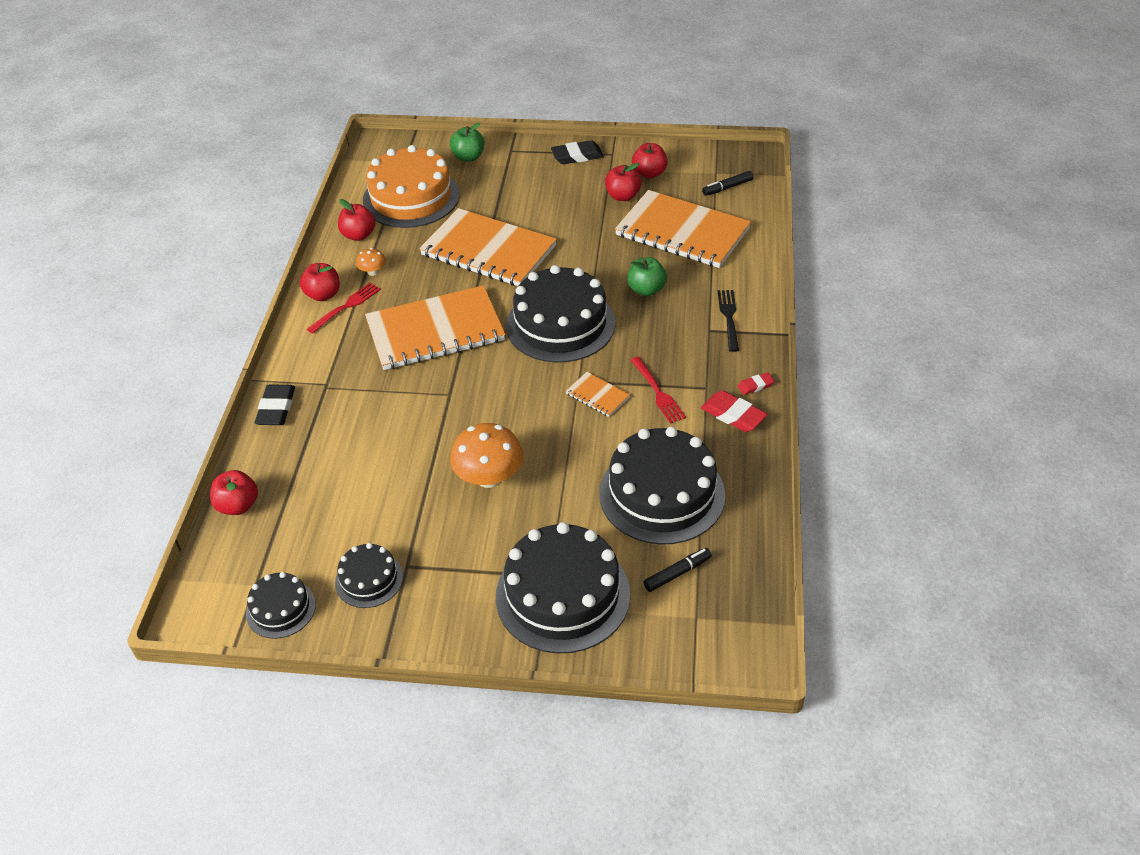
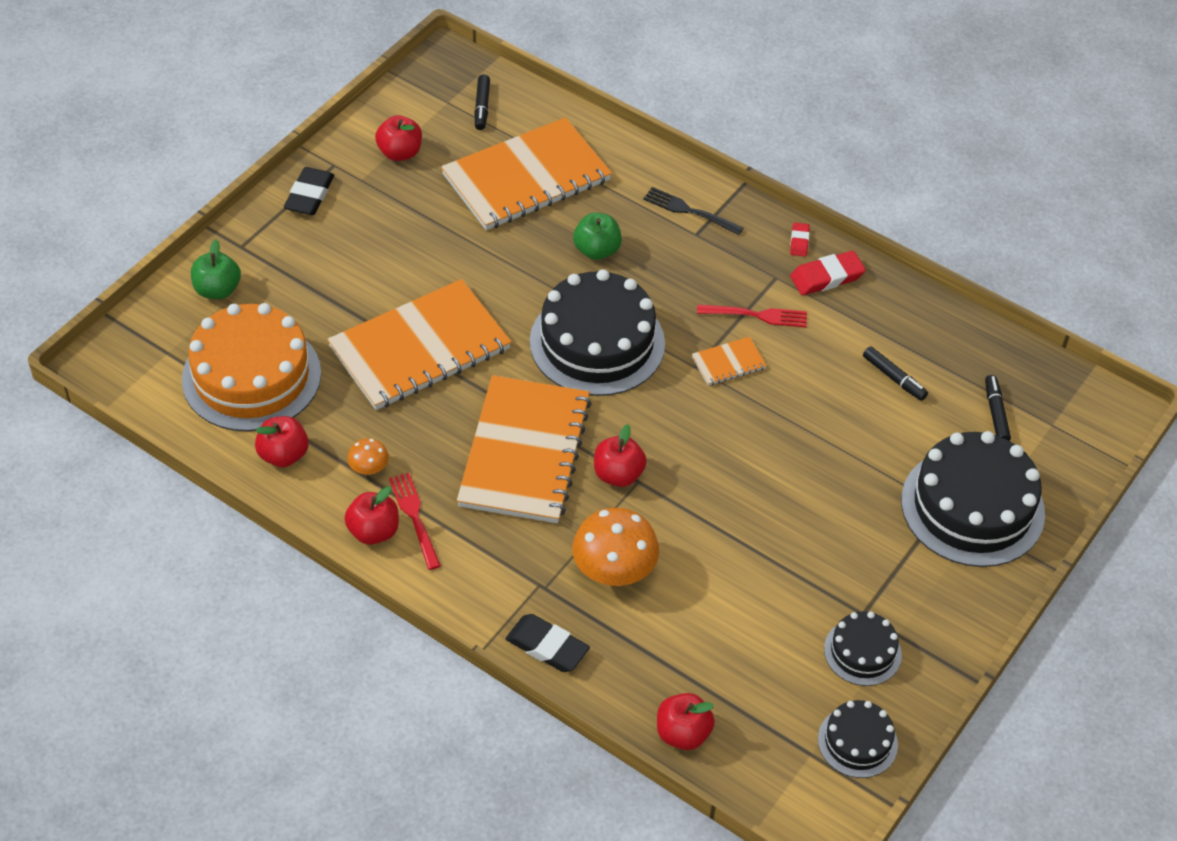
camera: 65 degrees left, 5 degrees up
(489, 477) = (785, 498): orange mushroom -> orange mushroom (614, 570)
(623, 196) = (421, 193): red apple -> red apple (618, 474)
(662, 494) = (893, 378): black cake -> black marker

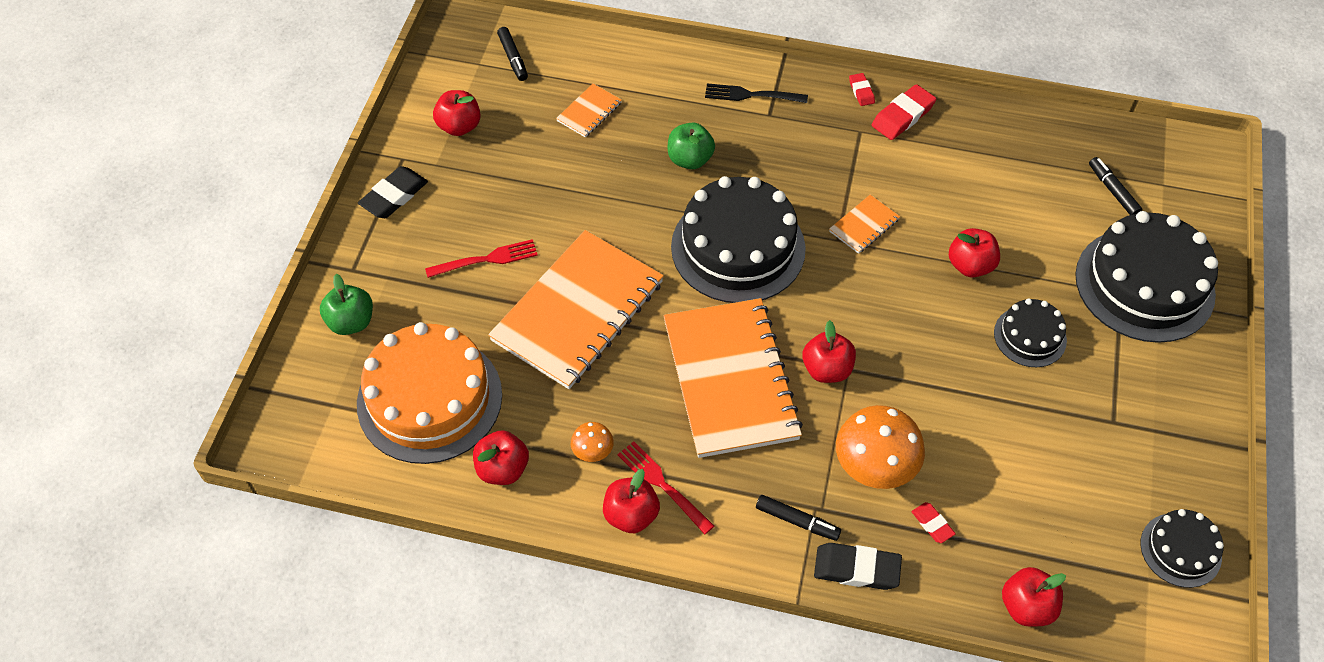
camera: 20 degrees left, 5 degrees up
(309, 195) = (394, 196): black eraser -> black eraser turned 45 degrees clockwise
(526, 177) = (589, 112): orange notebook -> orange notebook, size x0.42
(638, 636) = (932, 524): none -> red eraser
(757, 315) = (864, 172): red fork -> red fork (487, 259)
(809, 432) = (970, 265): none -> red apple
(862, 652) = (1134, 459): black cake -> black cake (1030, 336)
(893, 378) = (1011, 189): black marker -> black marker (797, 521)

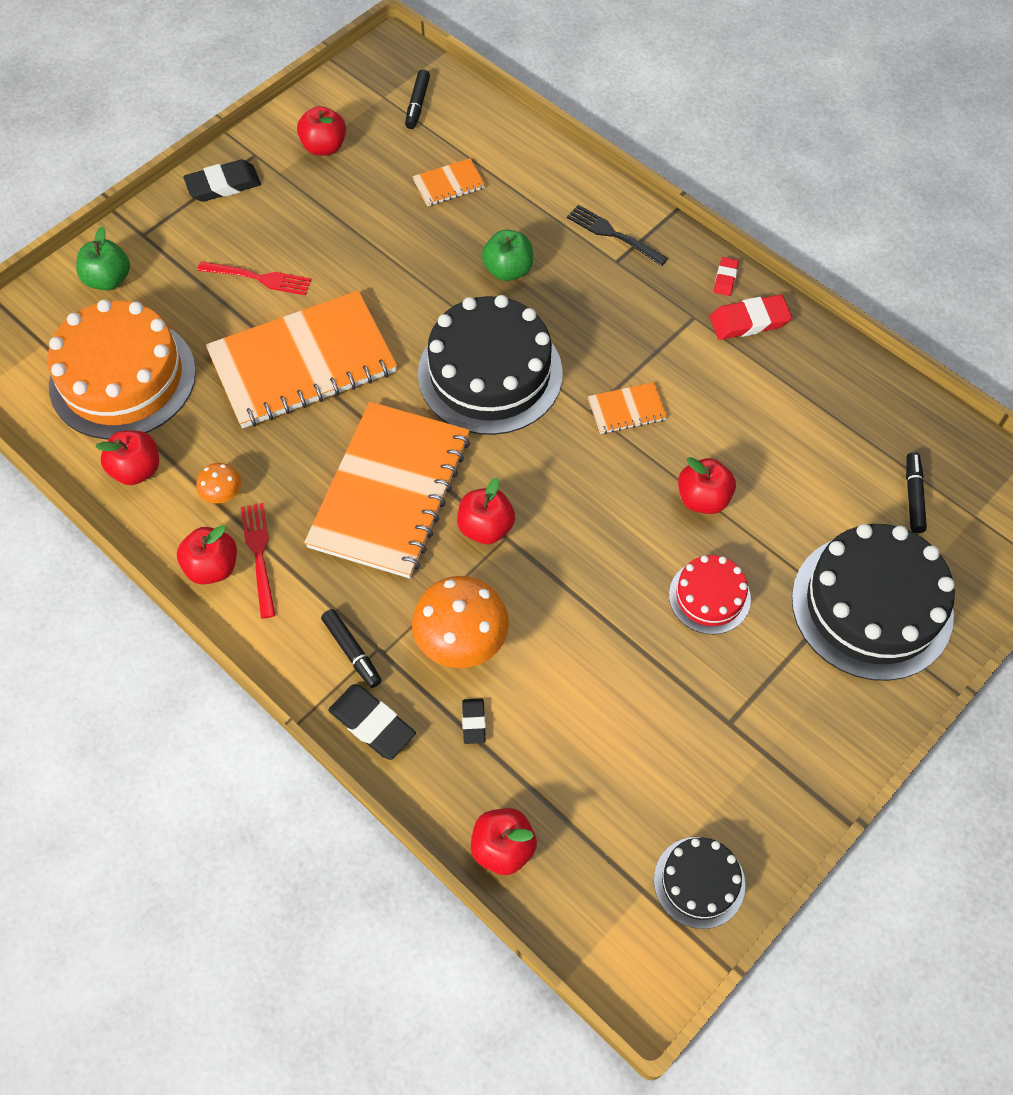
camera: 30 degrees right, 5 degrees up
(932, 524) = (474, 722): red eraser -> black eraser
(1030, 336) = (709, 597): black cake -> red cake

